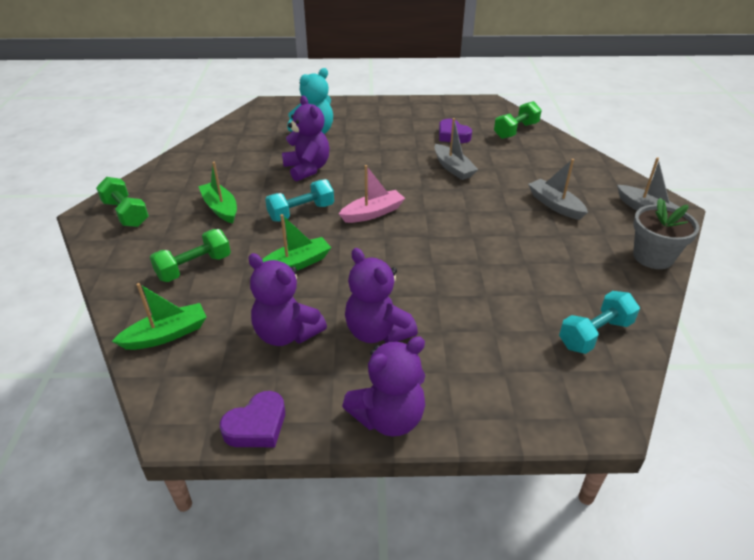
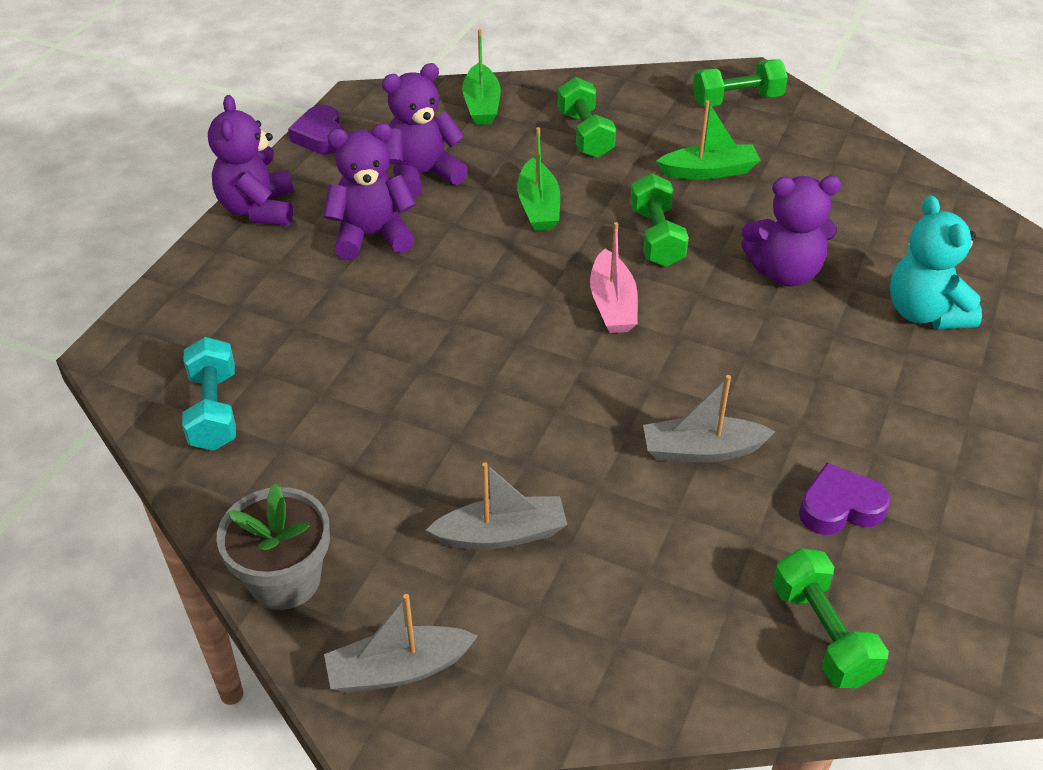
camera: 115 degrees right, 5 degrees up
(301, 212) = (656, 237): turquoise dumbbell -> green dumbbell

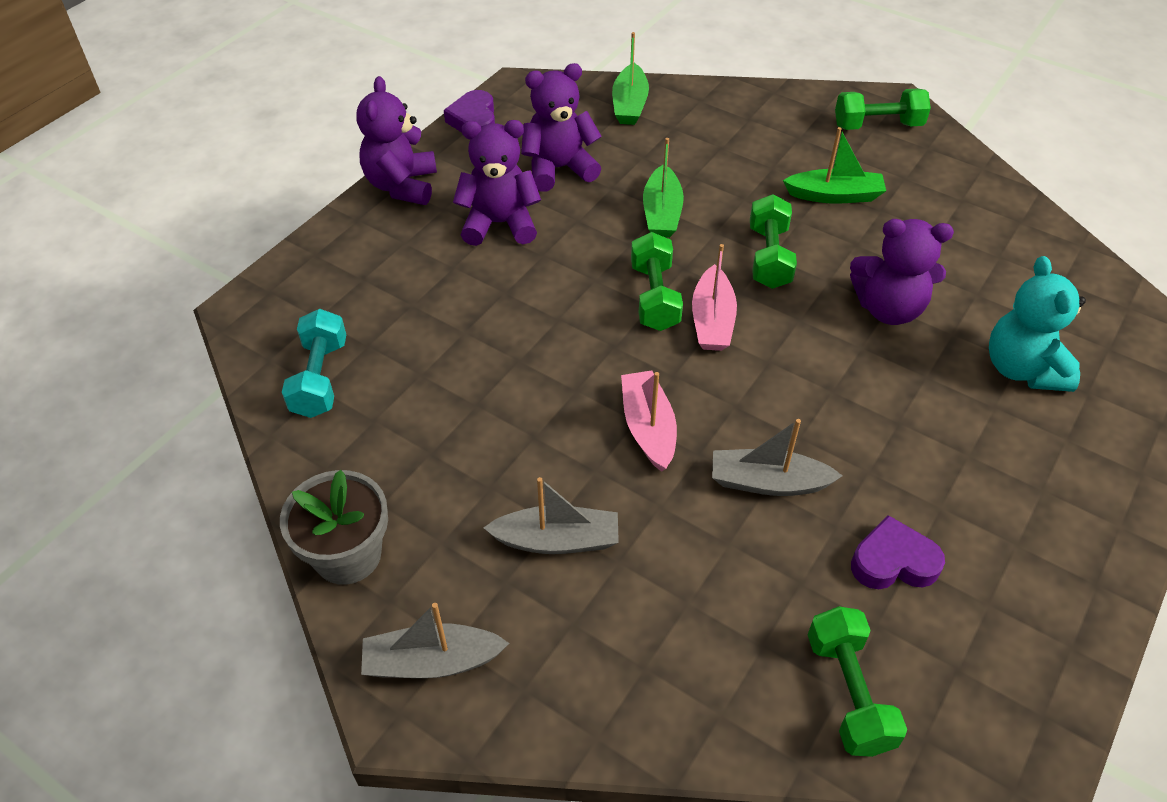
camera: 10 degrees right, 5 degrees up
(570, 414) = (648, 428): none -> pink boat
(585, 134) = (721, 145): green dumbbell -> green dumbbell (654, 297)

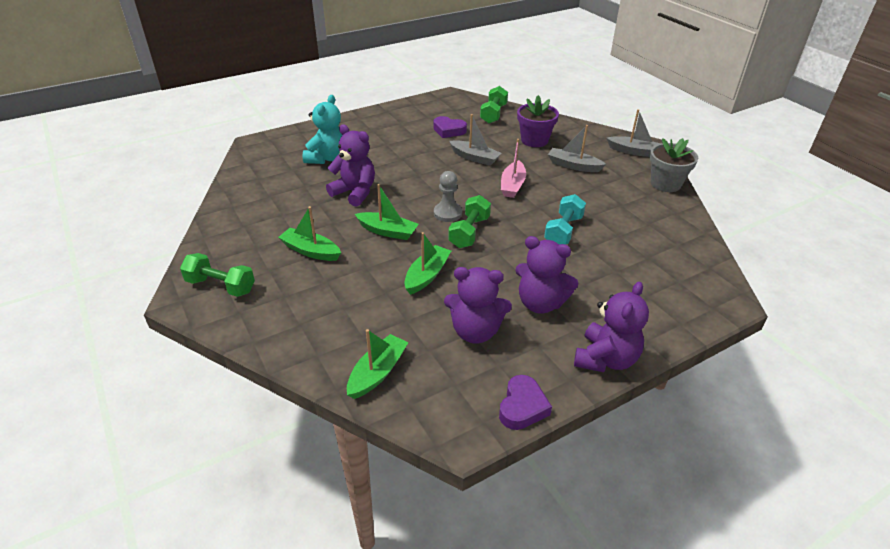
camera: 155 degrees left, 10 degrees down
(320, 378) = (677, 249): turquoise dumbbell -> turquoise dumbbell (563, 231)
(682, 606) = (534, 140): none -> purple flower pot
(712, 320) = (447, 213): pink boat -> grey pawn
(769, 257) = (387, 231): green dumbbell -> green boat

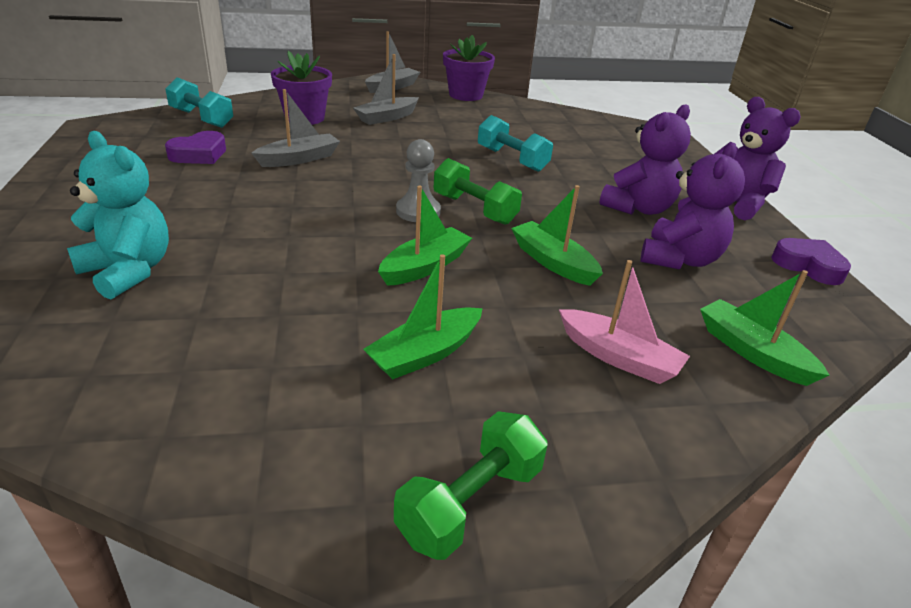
camera: 70 degrees left, 5 degrees down
(354, 193) = (284, 269): purple teddy bear -> none
(493, 114) = (202, 118): green dumbbell -> turquoise dumbbell
(512, 185) = (393, 157): pink boat -> pink boat (618, 357)
(665, 184) = (465, 95): grey flower pot -> purple flower pot

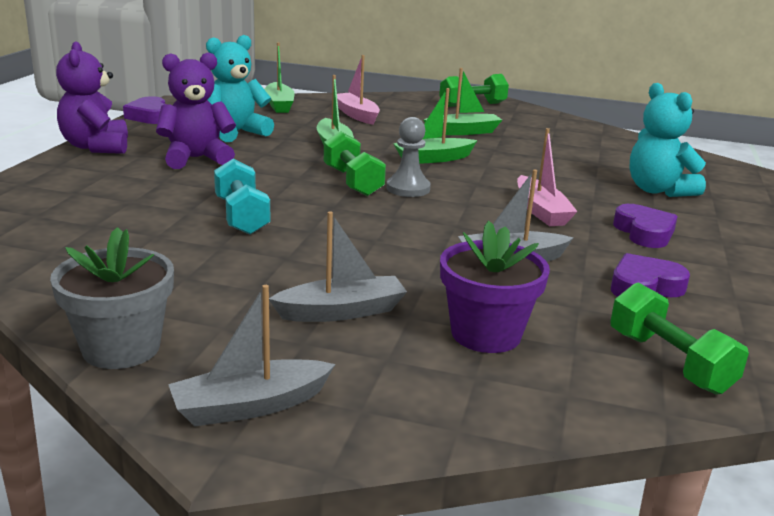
camera: 155 degrees left, 10 degrees down
(178, 202) = (644, 232): none -> purple heart
(202, 118) = (669, 362): turquoise dumbbell -> green dumbbell
(279, 208) = (541, 211): none -> pink boat
(465, 95) = (121, 348): purple flower pot -> grey flower pot
(679, 259) = (236, 133): purple teddy bear -> turquoise teddy bear

